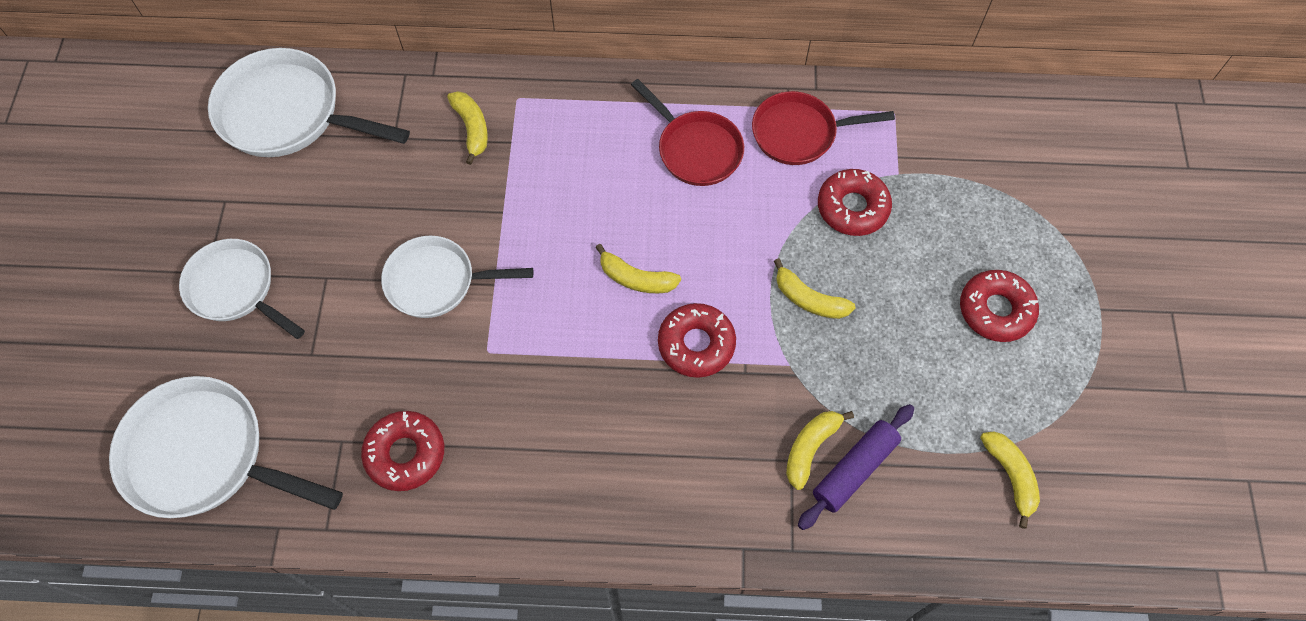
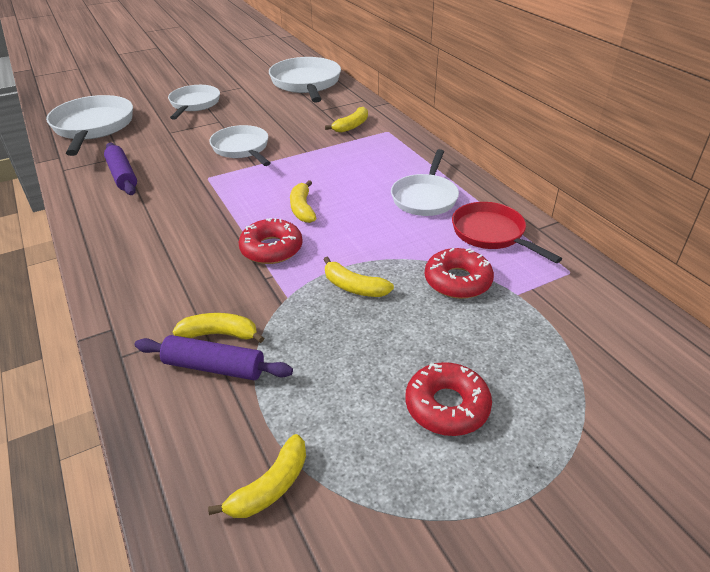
camera: 60 degrees right, 25 degrees down
(405, 454) = (122, 176): red donut -> purple rolling pin
(696, 149) = (425, 197): red pan -> white pan
(809, 299) = (354, 287): yellow banana -> yellow banana turned 60 degrees counterclockwise

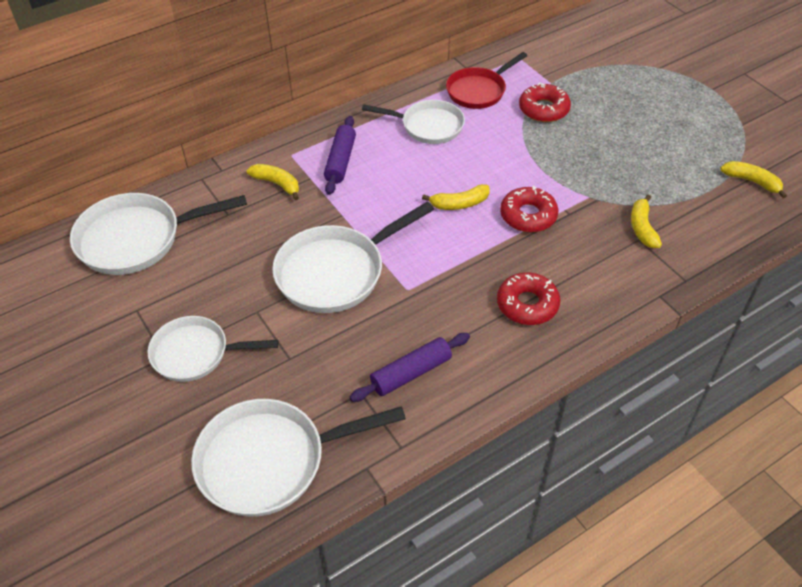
camera: 95 degrees left, 10 degrees up
(214, 367) = (675, 224): purple rolling pin -> purple rolling pin (340, 161)
(242, 148) = (336, 272): white pan -> white pan, size x1.50
(354, 287) = (566, 161): yellow banana -> none
(447, 406) = (664, 115): red donut -> red donut (527, 304)

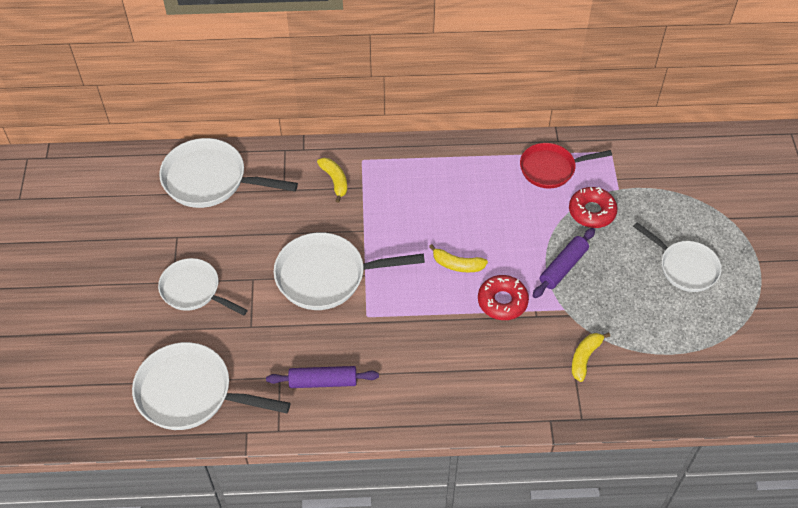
camera: 30 degrees right, 5 degrees up
(340, 161) = (395, 183): purple rolling pin -> purple rolling pin (563, 267)
(428, 126) = (485, 183): white pan -> white pan (685, 267)
(527, 304) = (444, 374): red donut -> none
(752, 182) = (714, 364): yellow banana -> none

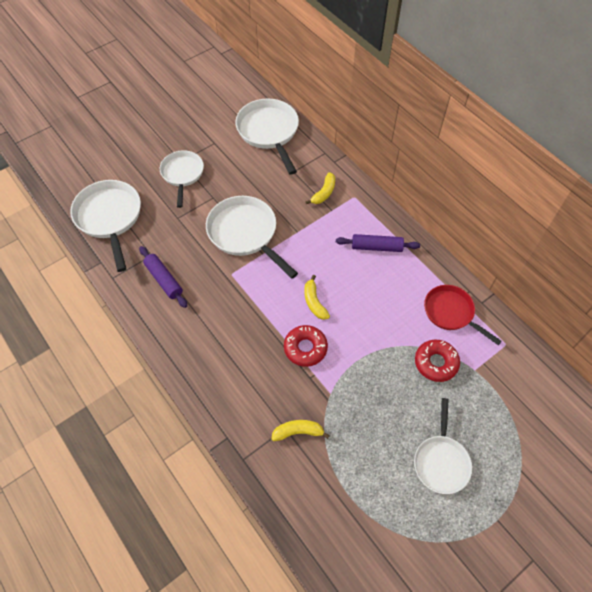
camera: 55 degrees right, 5 degrees up
(563, 267) = (367, 371): purple rolling pin -> purple rolling pin (376, 247)

